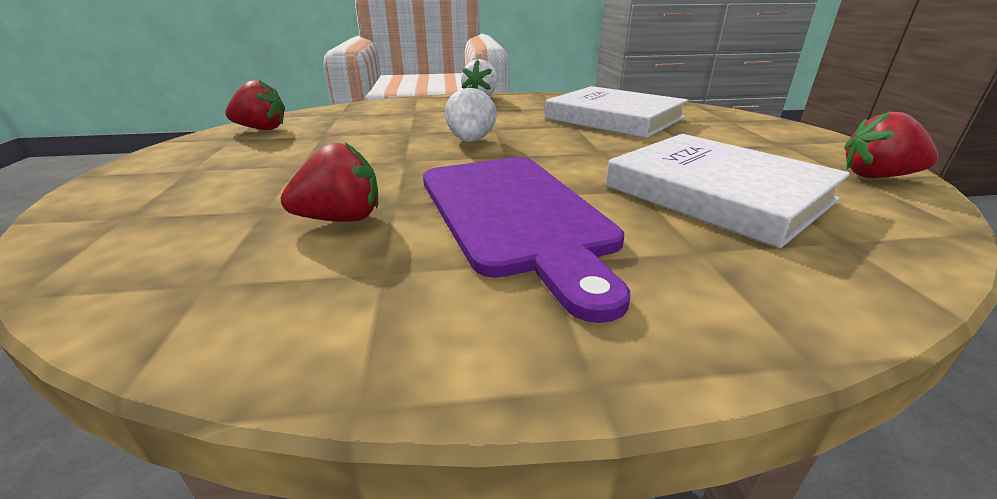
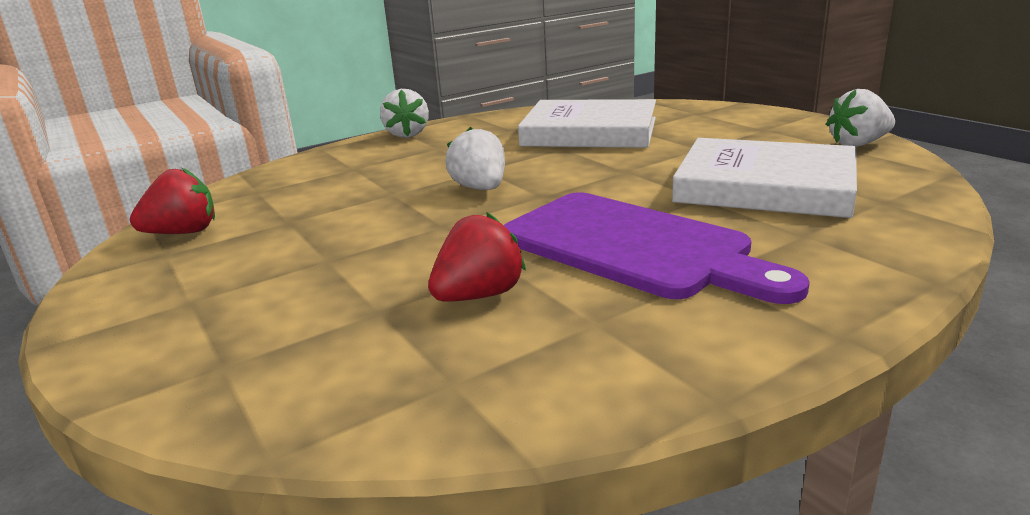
camera: 25 degrees left, 5 degrees down
(877, 176) = (858, 144): red strawberry -> white strawberry

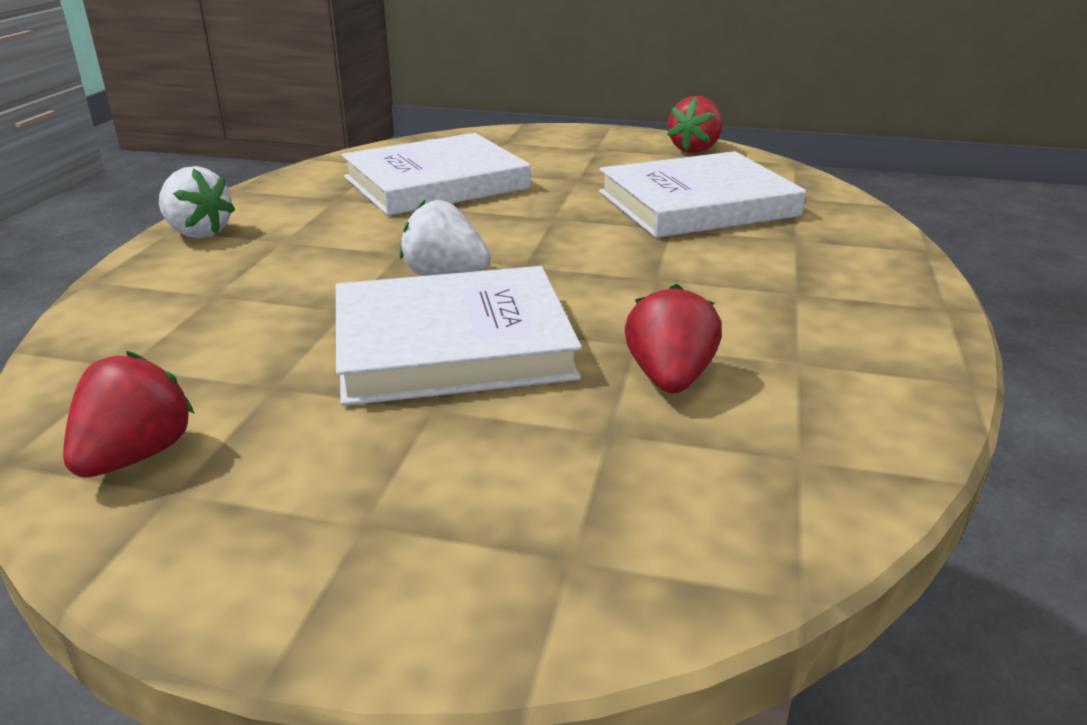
camera: 45 degrees left, 5 degrees up
(402, 229) = (452, 345): none -> white book
(633, 246) = (702, 288): purple cutting board -> none
(858, 144) = (695, 149): white strawberry -> red strawberry

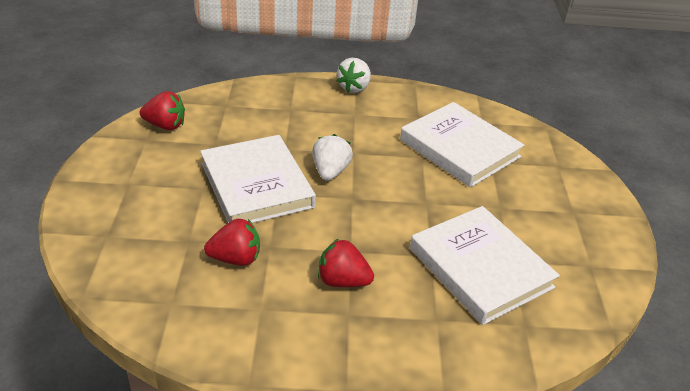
camera: 75 degrees right, 10 degrees up
(695, 149) = (606, 266): red strawberry -> red strawberry (342, 281)

